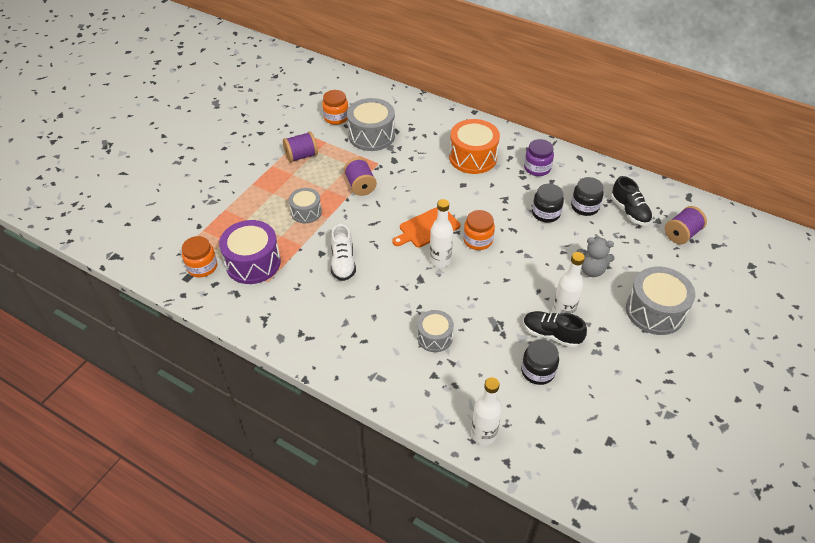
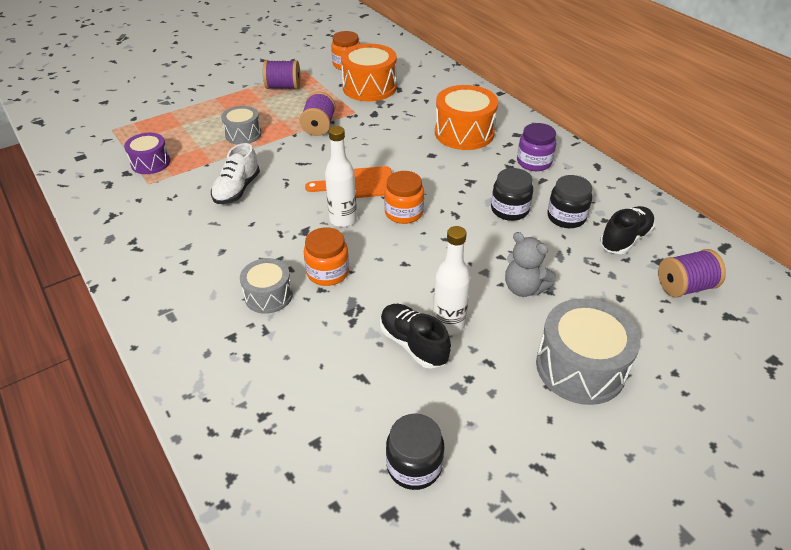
camera: 25 degrees right, 5 degrees down
(202, 267) = (102, 152): orange jar -> orange jar (328, 272)
(253, 263) = (150, 163): purple drum -> purple drum, size x0.60
(371, 135) = (369, 87): grey drum -> orange drum
(483, 434) = (230, 429): white bottle -> none
(538, 371) = (361, 381): black jar -> black jar (414, 465)
(629, 211) = (625, 239): black shoe -> black shoe turned 135 degrees counterclockwise

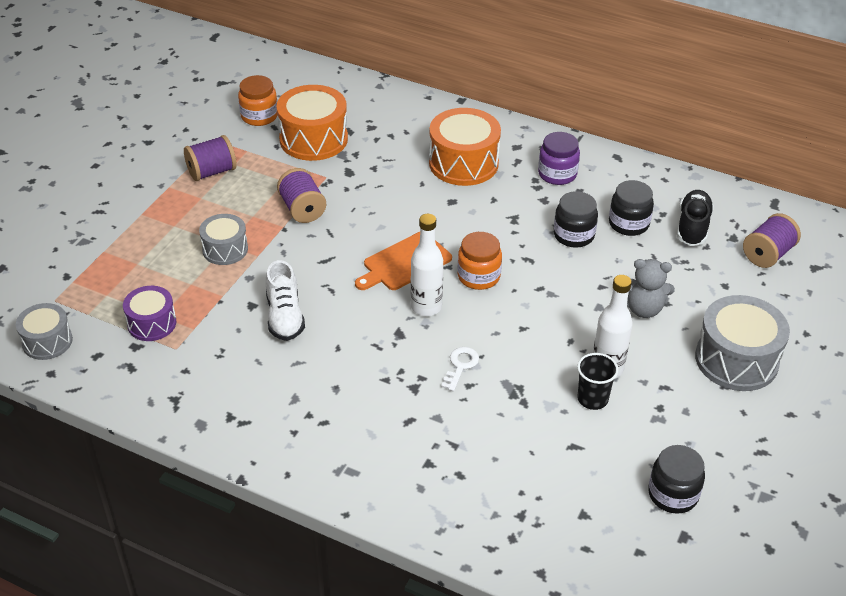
camera: 30 degrees left, 0 degrees up
(268, 295) = (426, 411): grey drum -> grey drum (47, 341)
(328, 272) = (460, 366): orange jar -> white key
(413, 344) = (592, 399): black shoe -> black cup

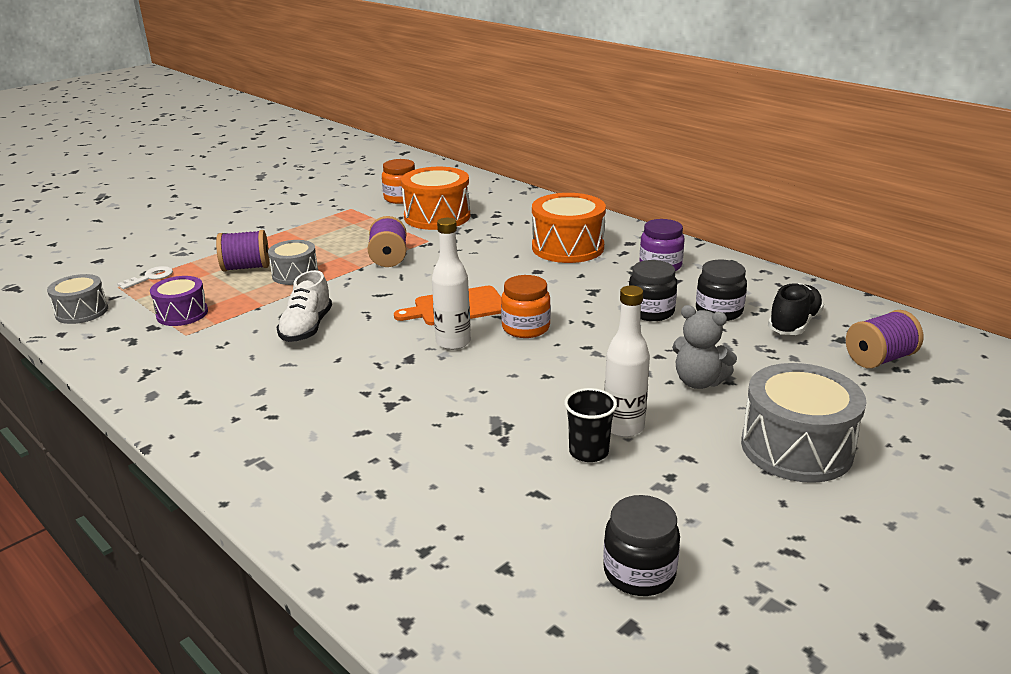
camera: 20 degrees right, 15 degrees down
(212, 172) = (330, 225): purple spool -> purple spool (246, 267)
(460, 366) = (454, 395): white key -> white key (150, 277)

